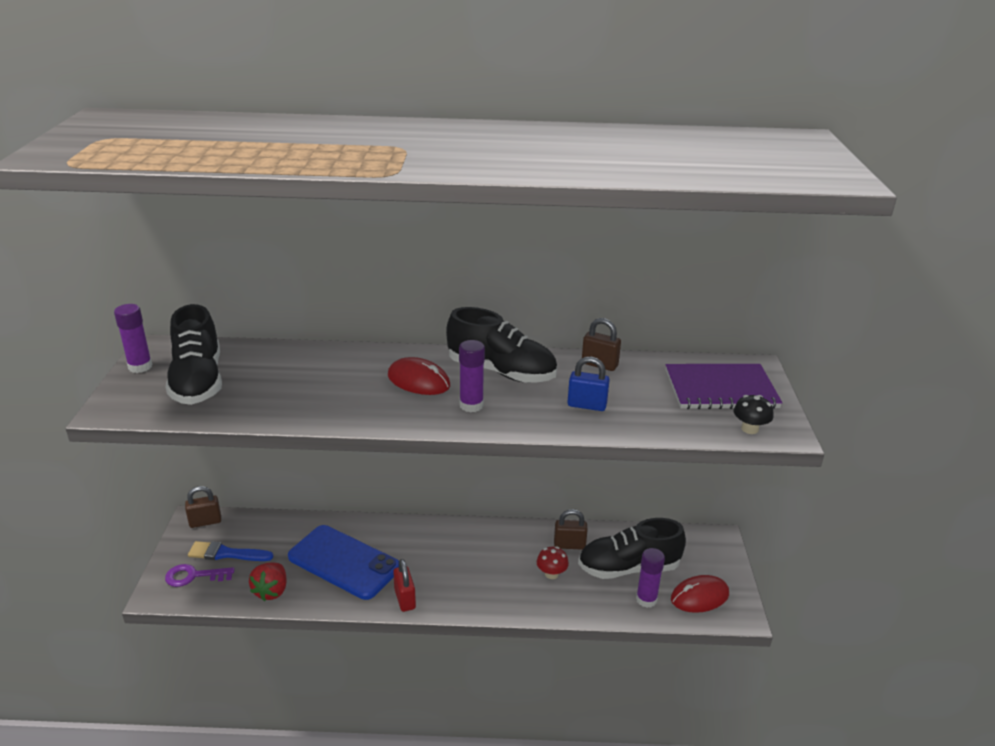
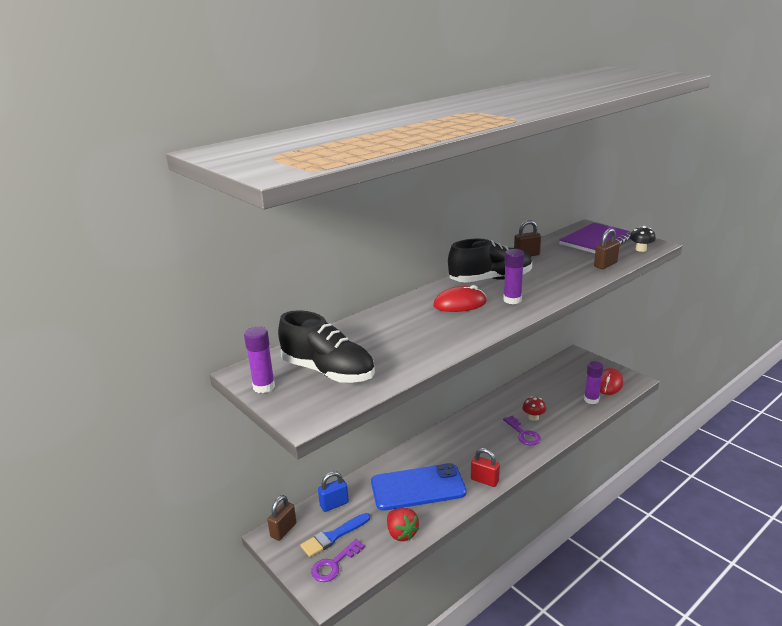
camera: 40 degrees left, 5 degrees down
(513, 583) = (523, 434): none -> purple key
(569, 545) = (519, 399): brown padlock -> brown padlock (605, 265)
(587, 405) = (561, 273): blue padlock -> blue padlock (334, 504)
(628, 568) = (561, 391): black shoe -> none

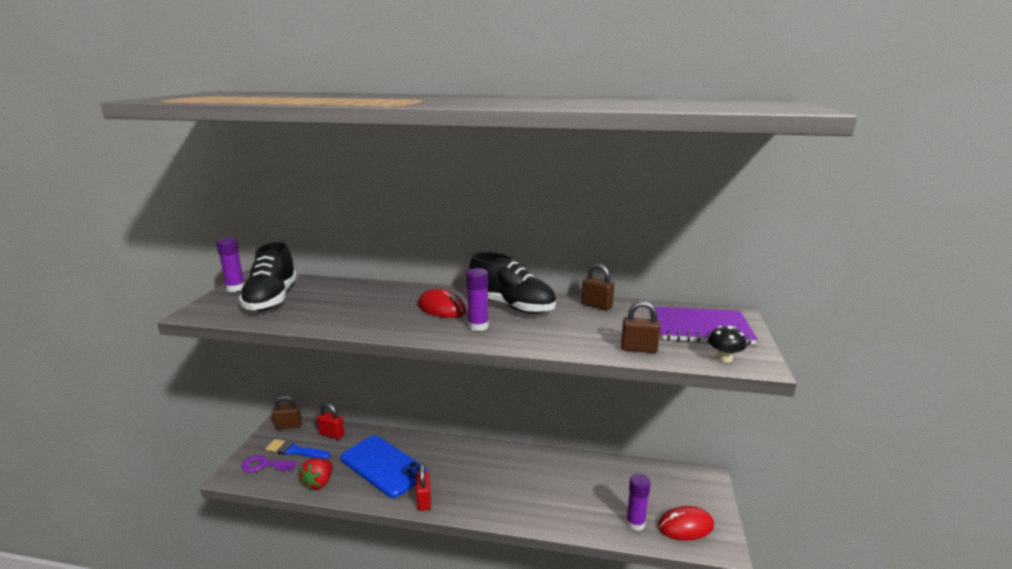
camera: 50 degrees right, 5 degrees down
(334, 504) = (331, 434): blue padlock -> red padlock
(523, 434) = (519, 496): purple key -> none
(533, 417) = (553, 492): red mushroom -> none

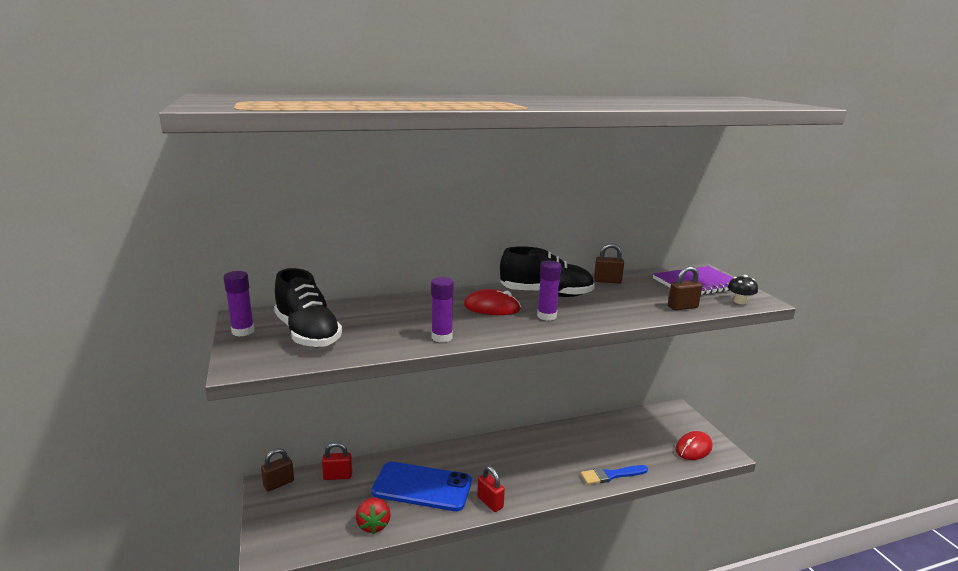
camera: 30 degrees left, 0 degrees up
(264, 465) = (294, 530): purple key -> none
(295, 451) = (314, 505): blue brush -> blue brush (611, 475)
(635, 523) = (661, 458): purple glue stick -> purple glue stick (442, 337)

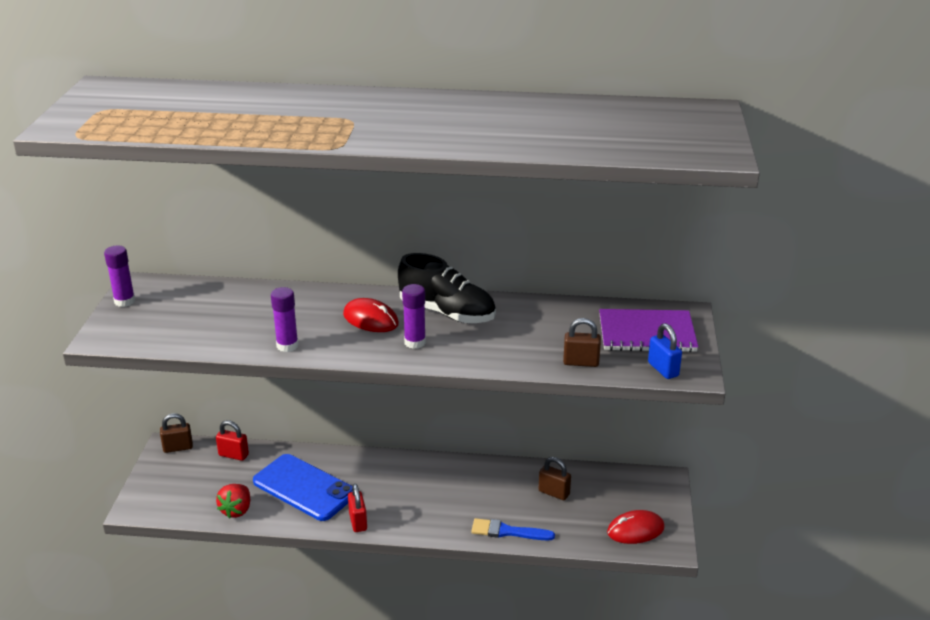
camera: 25 degrees right, 10 degrees up
(307, 333) = (175, 315): black shoe -> none
(607, 281) = (539, 308): brown padlock -> brown padlock (554, 493)
(739, 301) = (663, 369): black mushroom -> blue padlock

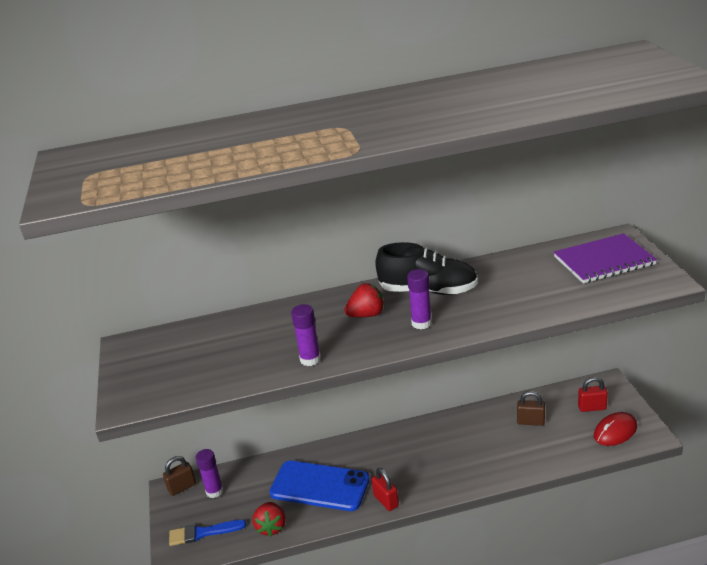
camera: 15 degrees left, 0 degrees up
(124, 301) = (124, 364): purple glue stick -> purple glue stick (214, 491)
(233, 455) = (238, 477): red padlock -> red padlock (592, 407)
(370, 319) = (367, 315): red mouse -> red strawberry
(507, 531) = (516, 467): blue brush -> blue brush (203, 533)
(581, 362) = (573, 299): brown padlock -> none
(663, 369) = (642, 286): blue padlock -> none

